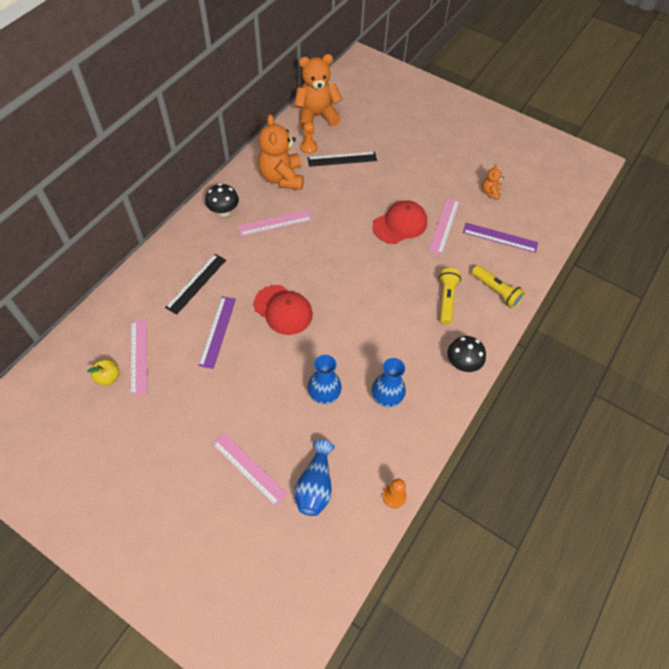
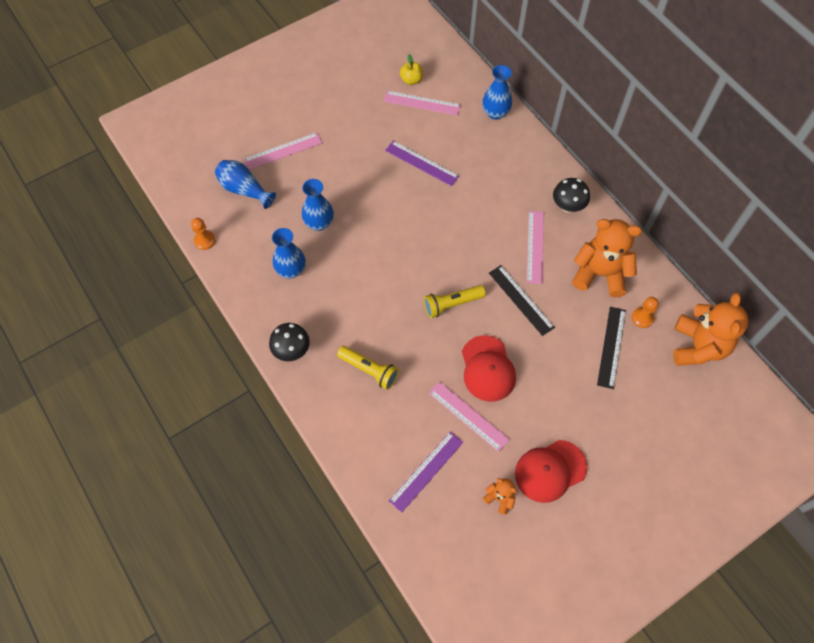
camera: 115 degrees right, 5 degrees up
(133, 289) = (495, 113): none -> blue vase
(196, 283) = (483, 160): black ruler -> black ruler (521, 300)
(283, 310) = (422, 220): red cap -> red cap (550, 471)
(496, 291) = (357, 427): yellow flashlight -> yellow flashlight (451, 304)

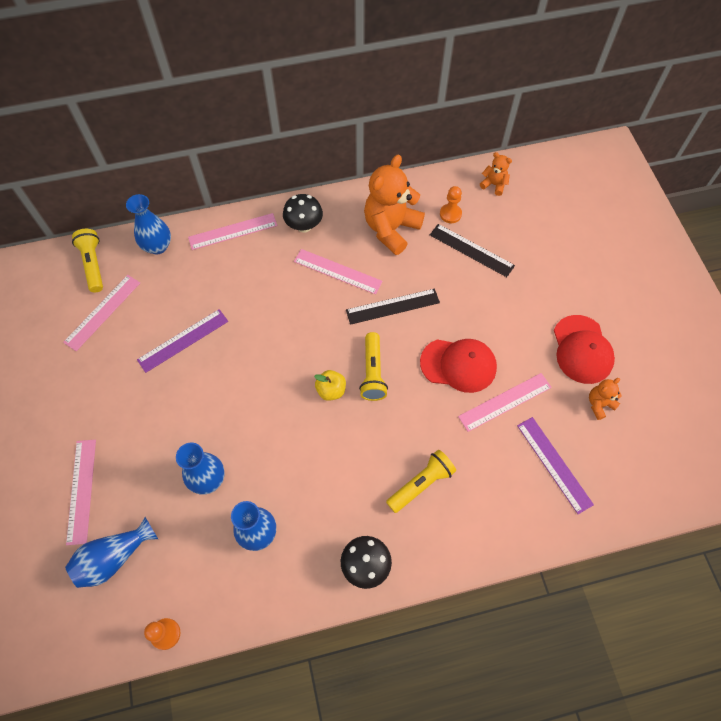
camera: 70 degrees left, 0 degrees up
(411, 80) = (64, 312): yellow apple -> yellow apple (331, 390)
(459, 80) = (93, 264): none -> yellow flashlight
(535, 157) = (233, 231): none -> pink ruler
(698, 346) = (494, 185): orange teddy bear -> orange teddy bear, size x0.47

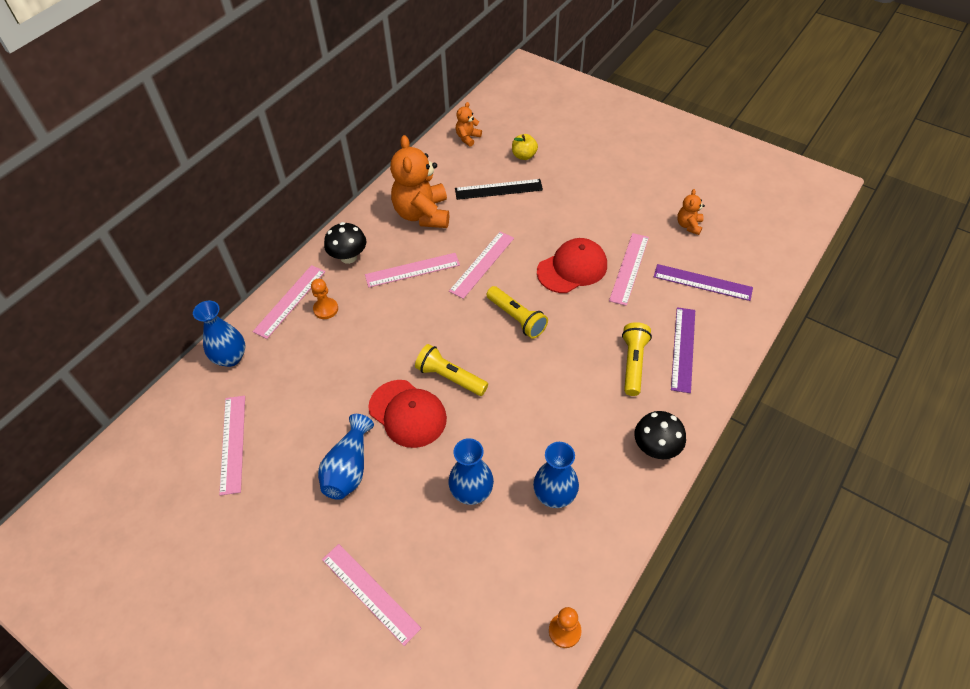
camera: 40 degrees left, 10 degrees down
(93, 264) = (181, 414): yellow flashlight -> yellow flashlight (450, 377)
(114, 557) = (458, 616): blue vase -> blue vase (349, 468)
(183, 340) = (335, 409): purple ruler -> purple ruler (683, 349)
(331, 390) = (499, 353): yellow apple -> yellow apple (524, 156)
(392, 306) = (482, 264): black ruler -> pink ruler
(450, 214) = (457, 176): orange pawn -> orange pawn (326, 309)
(494, 185) = (467, 138): orange teddy bear -> orange teddy bear turned 45 degrees counterclockwise
(582, 349) = (641, 200): red cap -> red cap (407, 413)

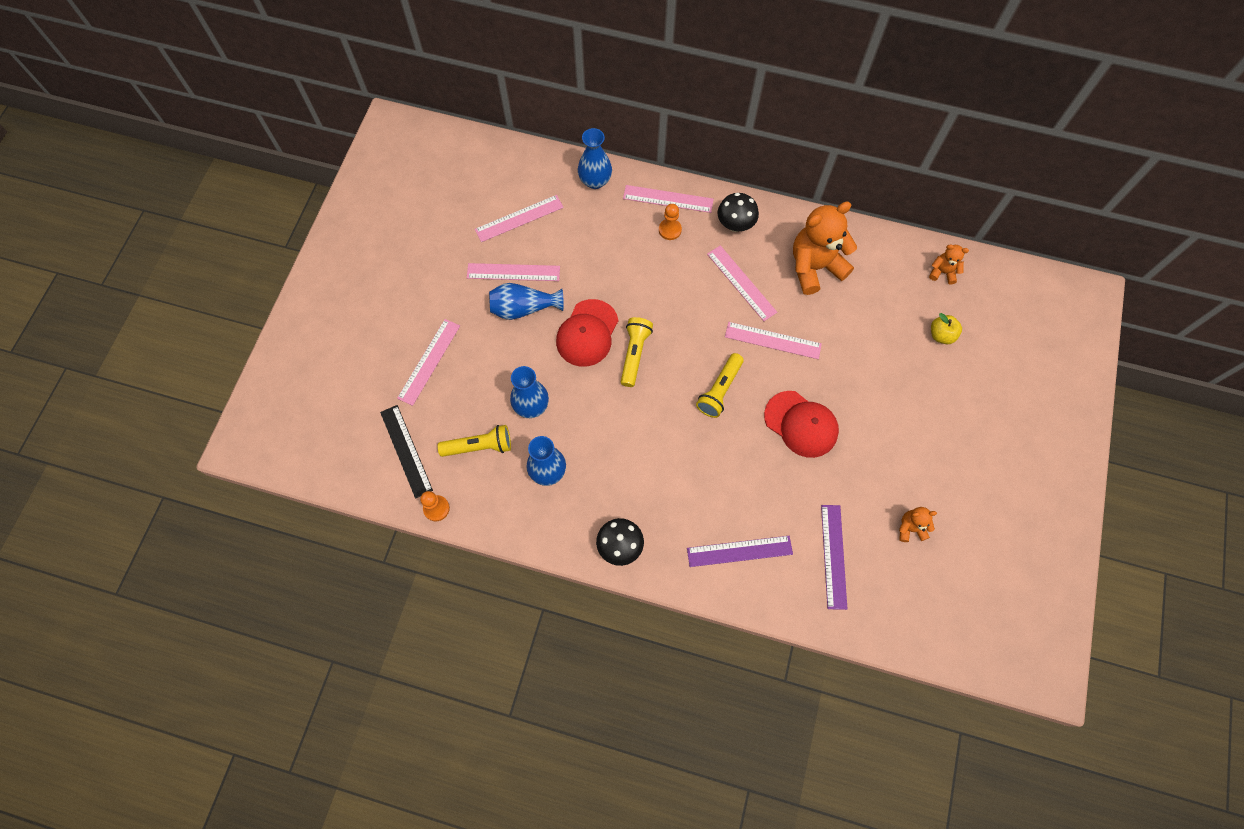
camera: 70 degrees right, 15 degrees up
(498, 189) = (879, 325): black ruler -> black ruler (406, 450)
(629, 268) = (823, 479): pink ruler -> pink ruler (513, 272)
(633, 363) = (705, 507): yellow flashlight -> yellow flashlight (479, 446)

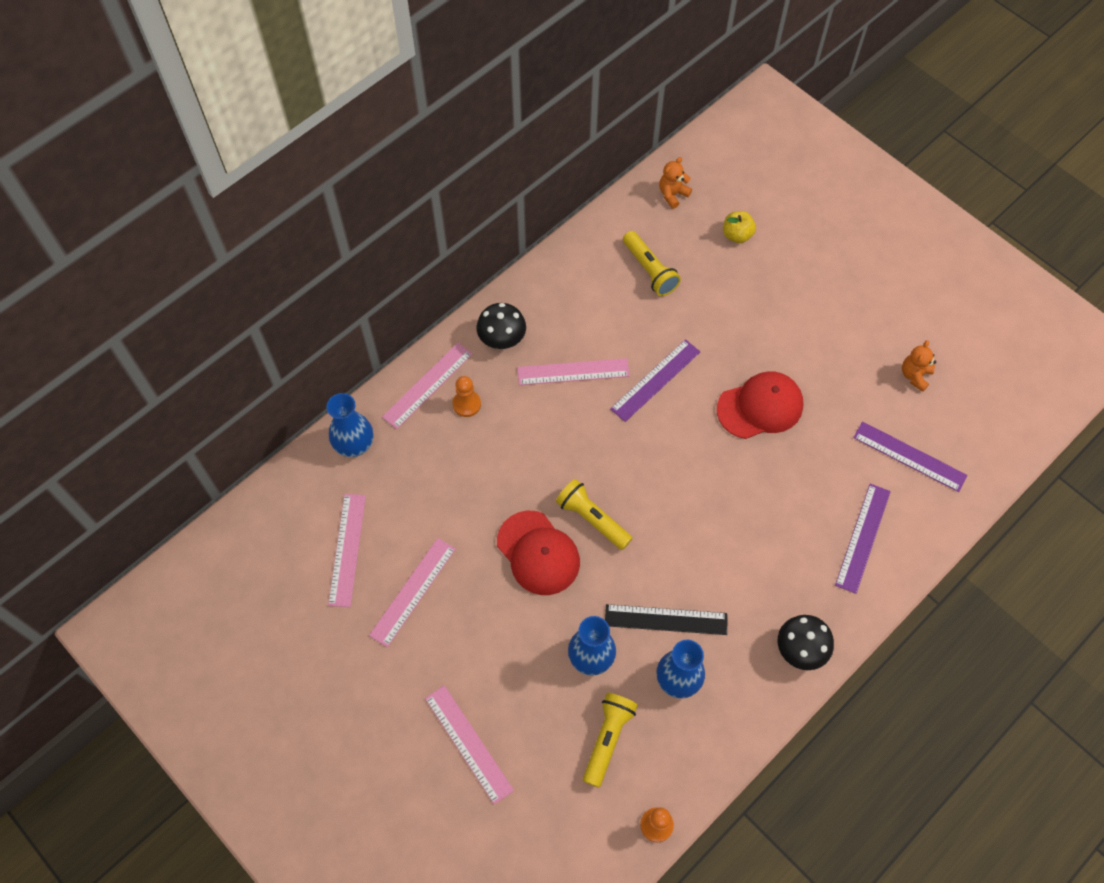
camera: 60 degrees left, 5 degrees down
(406, 450) = (566, 825): black ruler -> black ruler (666, 619)
(523, 308) = (466, 604): blue vase -> none
(719, 390) = (681, 460): yellow flashlight -> yellow flashlight (649, 270)
(773, 340) = (655, 380): pink ruler -> purple ruler
(814, 267) = (598, 297): orange teddy bear -> none

